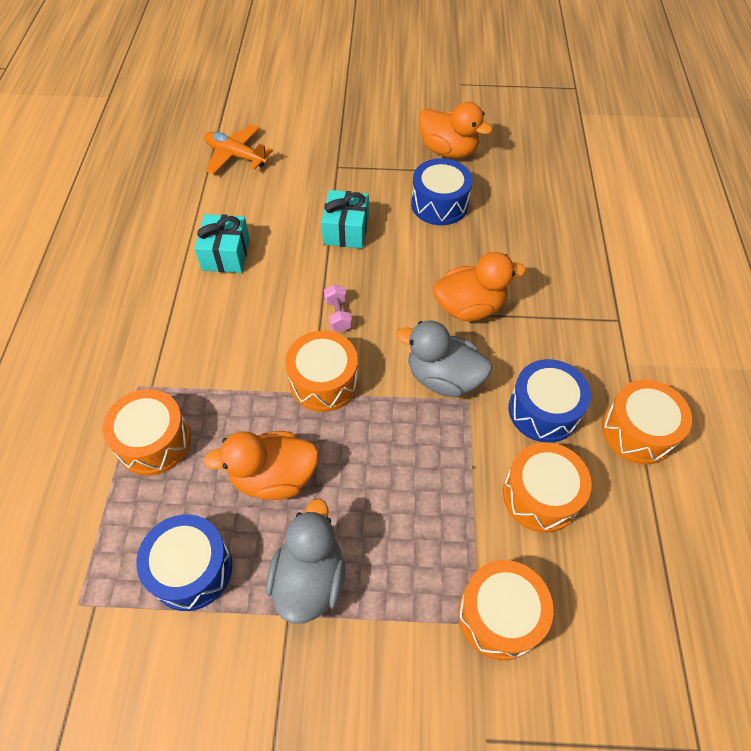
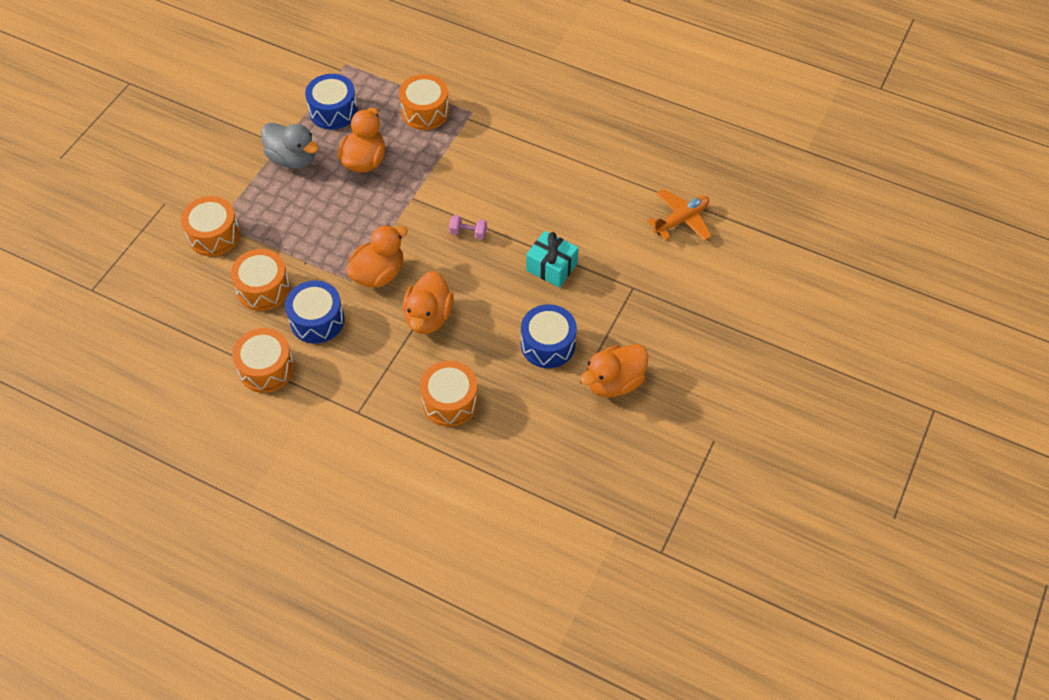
camera: 115 degrees right, 0 degrees up
(226, 254) = (565, 184): turquoise gift -> none
(323, 381) = (417, 206): orange drum -> orange drum (450, 401)
(443, 378) = (378, 274): grey duck -> orange duck

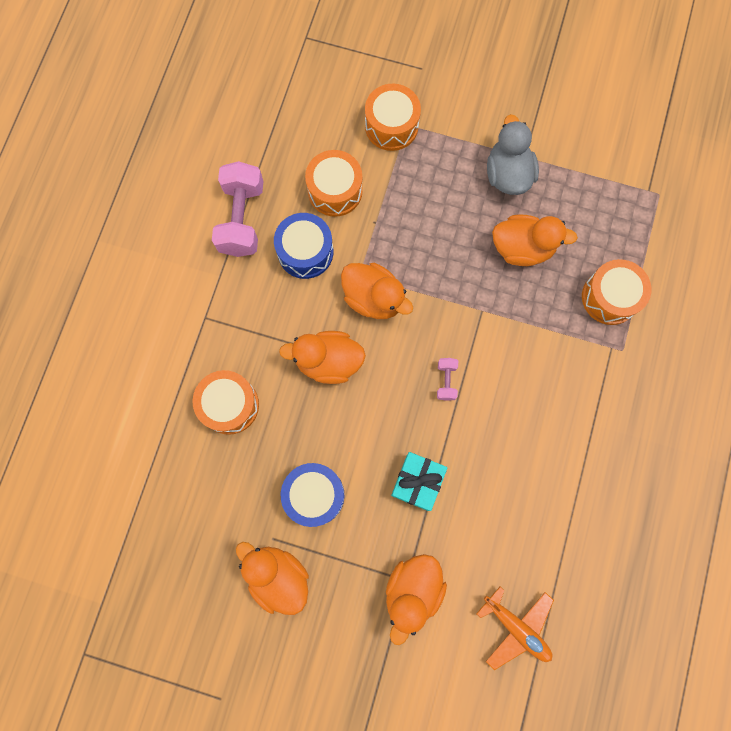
camera: 80 degrees right, 20 degrees up
(266, 368) = (242, 219): orange drum -> pink dumbbell
(293, 159) = (507, 174): grey duck -> grey duck turned 150 degrees clockwise
(333, 111) = (585, 198): blue drum -> none
(642, 284) = (412, 590): none -> orange duck

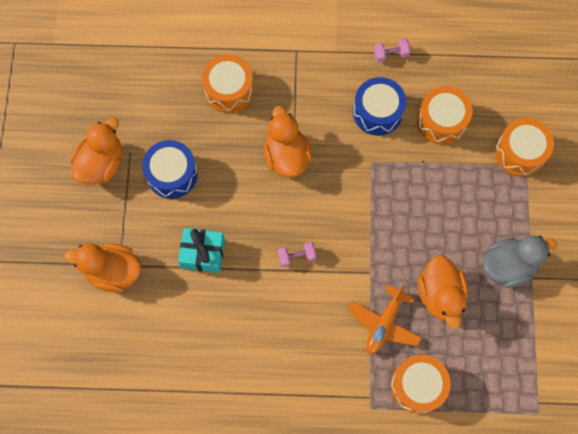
camera: 75 degrees right, 5 degrees down
(242, 219) = (390, 54): pink dumbbell -> pink dumbbell, size x0.46
(374, 298) = (353, 178): orange duck -> none
(516, 627) = (101, 364): orange plane -> orange plane (384, 323)

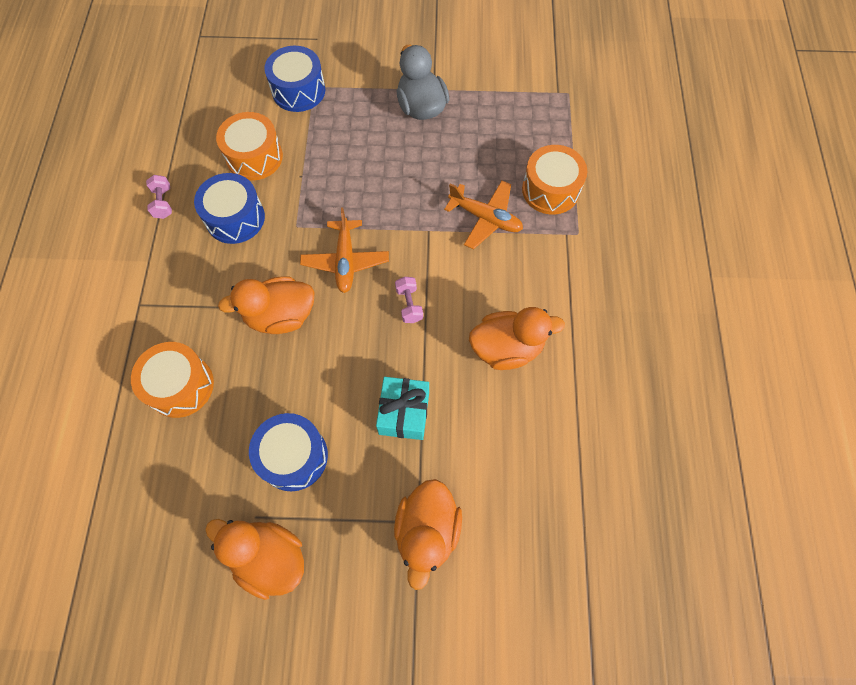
camera: 90 degrees left, 5 degrees down
(338, 203) = (345, 261): none -> orange plane
(440, 295) = (453, 166): orange duck -> orange duck (507, 348)
(520, 152) = (298, 90): orange drum -> blue drum

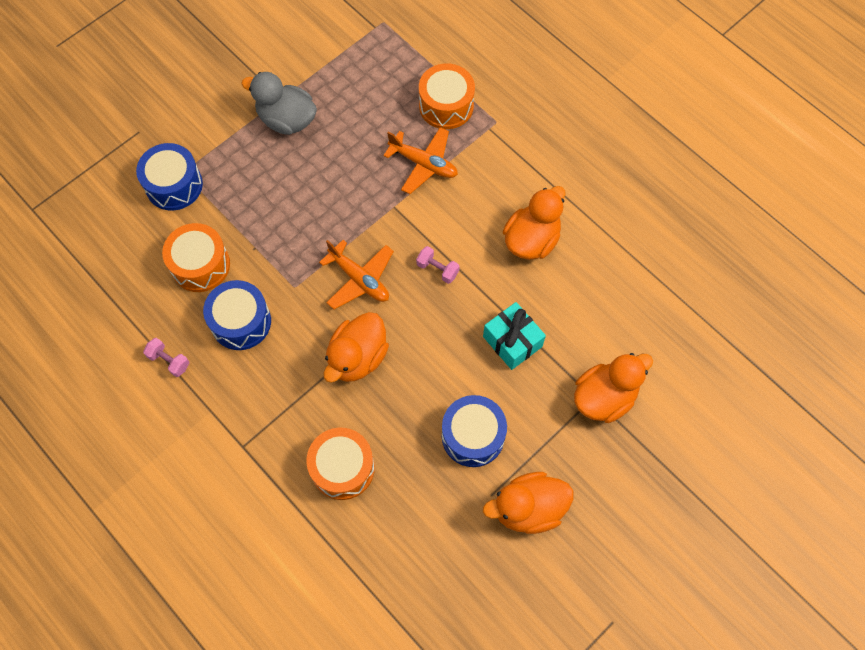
camera: 45 degrees left, 0 degrees up
(427, 531) = (604, 397): orange duck -> orange duck turned 90 degrees counterclockwise
(485, 218) = (423, 164): orange plane -> orange plane turned 45 degrees clockwise

